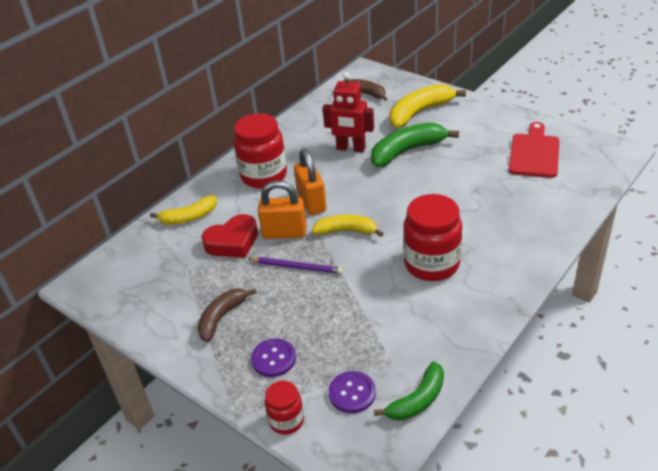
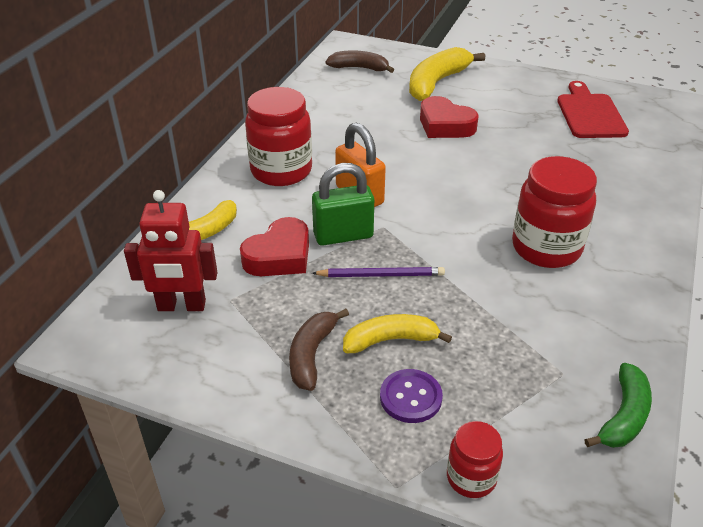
camera: 20 degrees left, 0 degrees up
(284, 233) = (343, 235): orange padlock -> green padlock
(346, 231) = (421, 223): yellow banana -> yellow banana (390, 340)
(351, 148) = (376, 129): red robot -> red robot (181, 306)
(352, 393) = (537, 423): purple button -> none
(407, 151) = (445, 125): green banana -> red heart

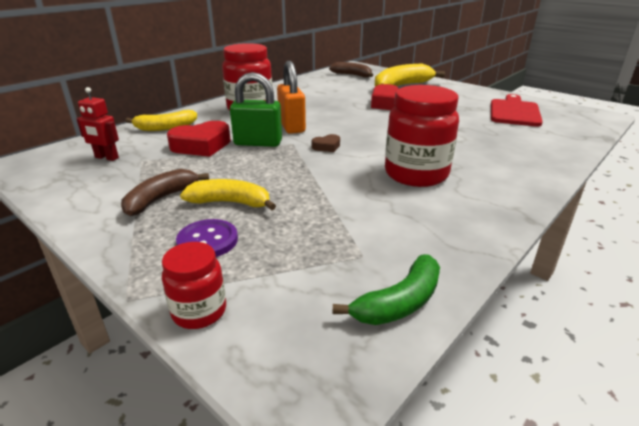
camera: 20 degrees right, 10 degrees down
(181, 306) = (106, 158): red robot -> red robot, size x0.64
(381, 275) = (263, 166): purple pencil -> none
(426, 224) = (327, 147): none -> brown heart

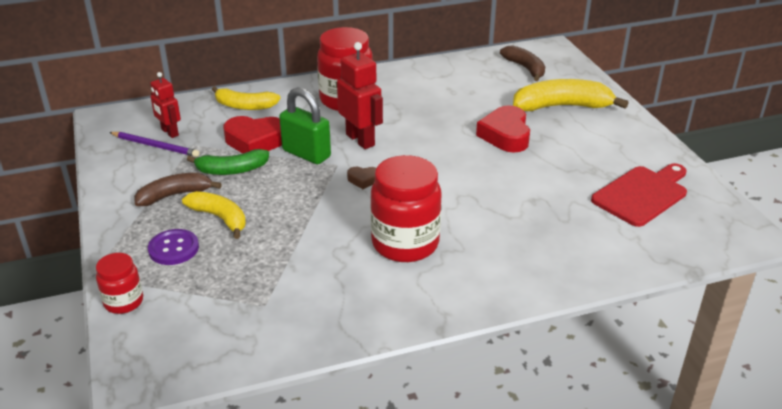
camera: 30 degrees right, 5 degrees up
(100, 170) = (155, 146): none -> purple pencil
(291, 126) = (360, 140): orange padlock -> red robot
(400, 302) = (247, 350): green banana -> green banana (232, 170)

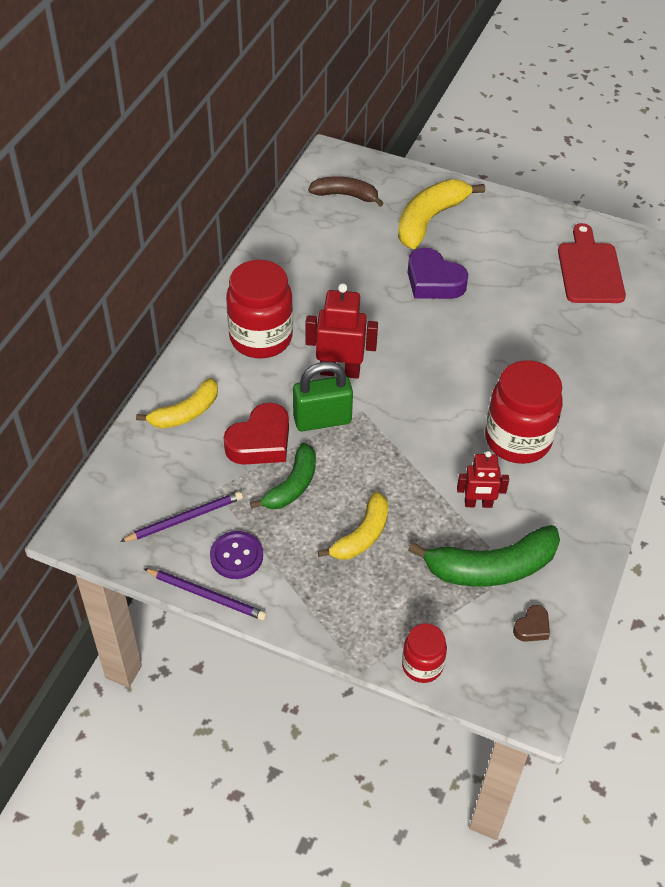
camera: 50 degrees left, 15 degrees up
(99, 183) = (207, 595): none -> purple pencil
(169, 132) = (170, 495): red robot -> red robot (478, 504)
(173, 248) = (377, 592): purple button -> purple button (236, 556)
(174, 195) = (290, 548): brown banana -> none
(220, 218) = (362, 535): yellow banana -> yellow banana turned 135 degrees clockwise
(257, 291) = (491, 568): none -> green banana
(363, 180) = (404, 408): brown heart -> brown heart (532, 627)
(505, 135) = (433, 281): red heart -> purple heart

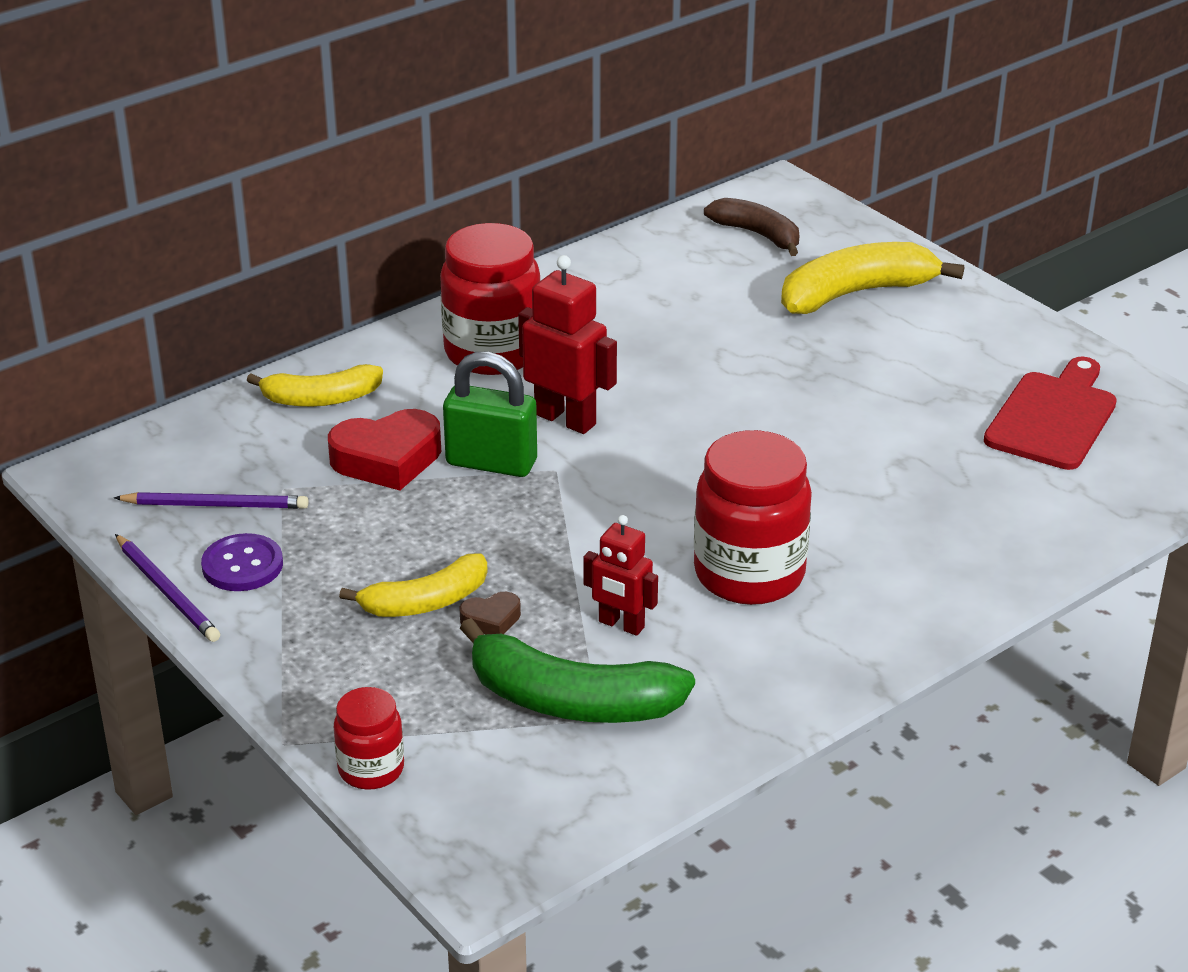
camera: 30 degrees right, 15 degrees down
(292, 485) = (384, 518): green banana -> none
(433, 281) = (795, 362): purple heart -> none
(532, 627) = (565, 788): brown heart -> brown heart (491, 619)

